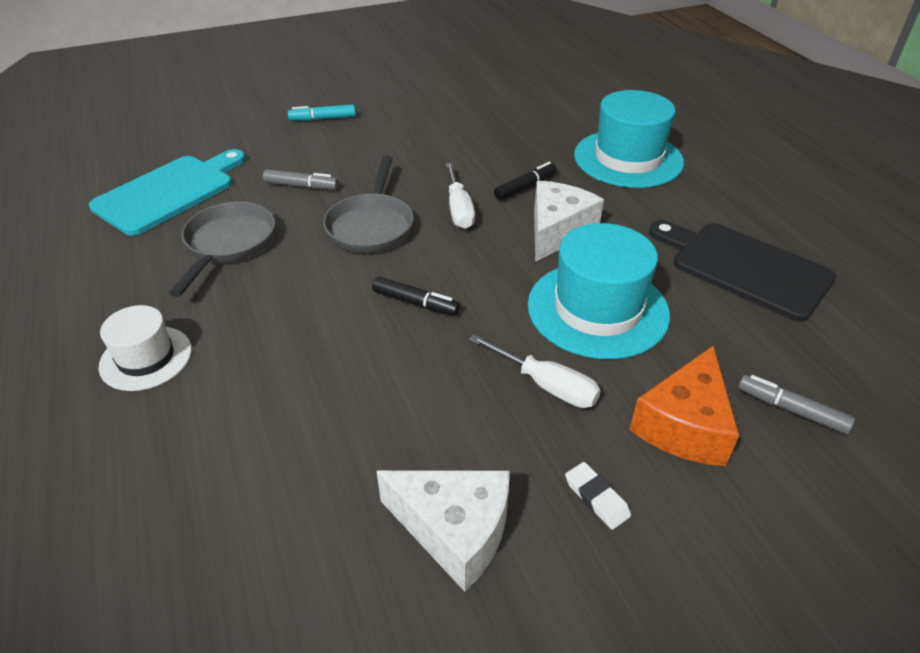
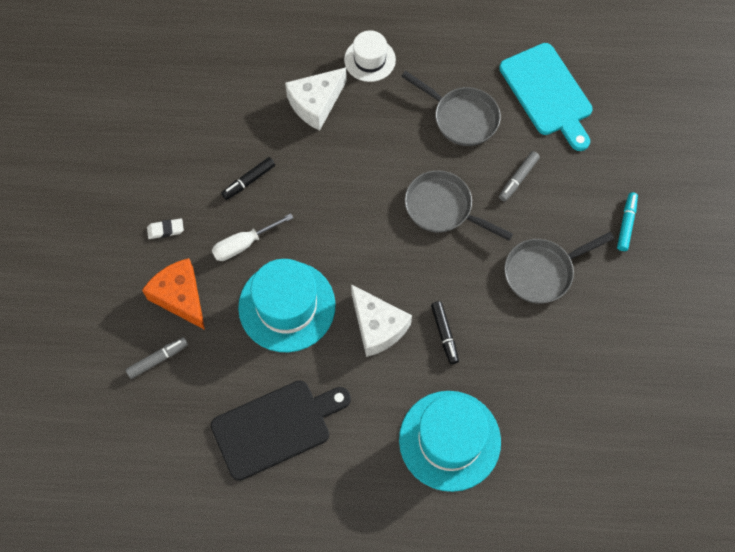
camera: 115 degrees right, 25 degrees up
(408, 149) = (542, 272): none -> grey pan
(416, 303) = (347, 205): black marker -> black marker (248, 181)
(454, 531) = (184, 163): white cheese -> white cheese (316, 103)
(459, 209) = (437, 273): white screwdriver -> none

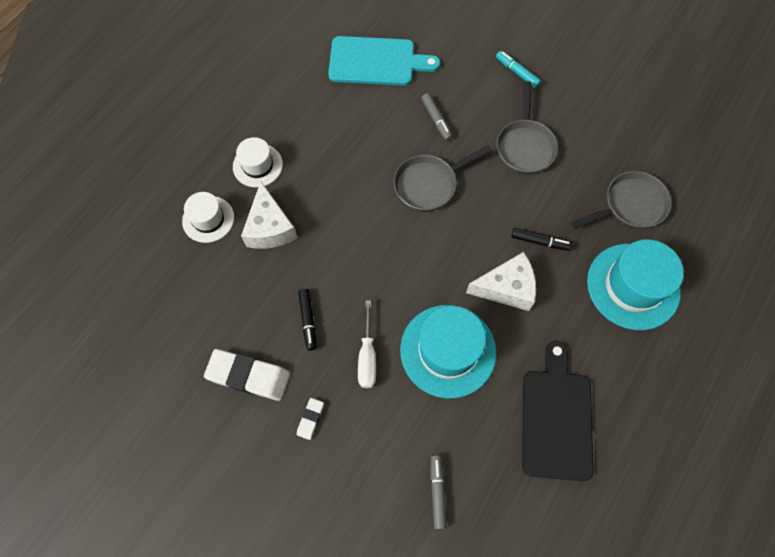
camera: 60 degrees left, 0 degrees up
(175, 164) = (248, 376): none -> white eraser
(180, 297) = (386, 439): orange cheese -> none
(294, 53) = (208, 219): none -> white hat
(462, 118) = (358, 129): grey pan -> grey pan (630, 206)

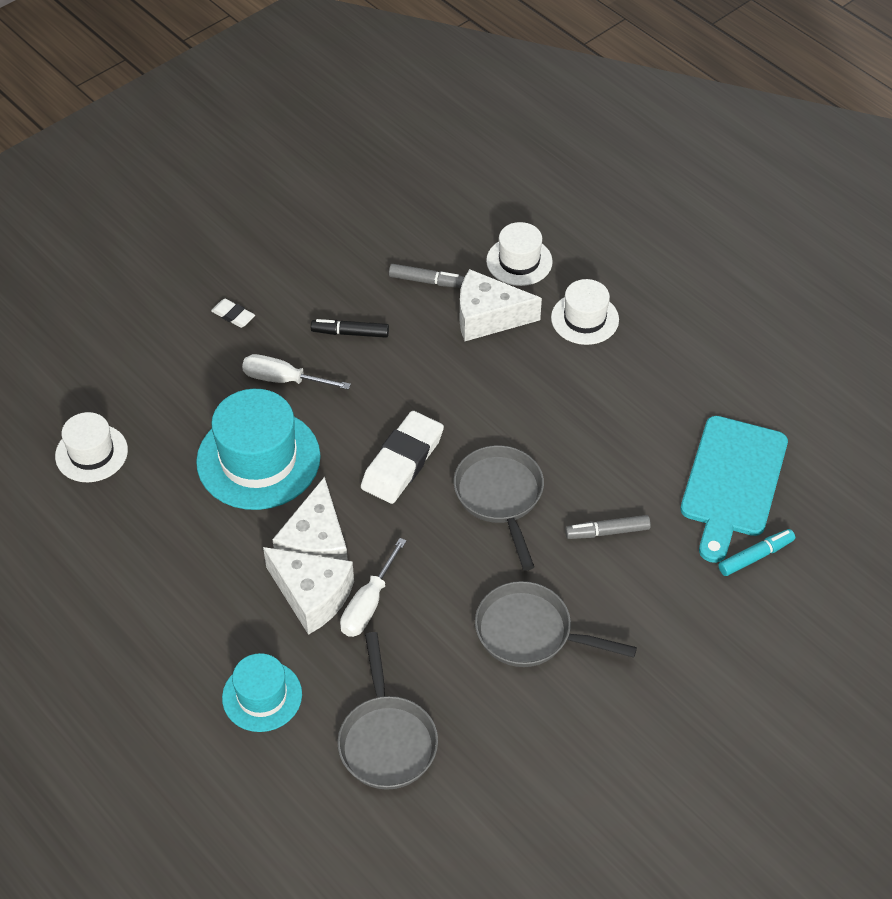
camera: 105 degrees right, 15 degrees down
(248, 376) = (305, 271): white eraser -> white eraser (402, 461)
(437, 492) = (103, 410): grey marker -> grey marker (426, 281)
(483, 484) = (91, 453): none -> white hat
(517, 72) = (672, 663): turquoise marker -> turquoise marker (755, 556)
(540, 242) = (368, 603): black marker -> white screwdriver
(548, 278) = (312, 596): none -> white cheese
(556, 418) = (129, 547): black cutting board -> none
(633, 286) = (262, 696): turquoise hat -> turquoise hat, size x0.59

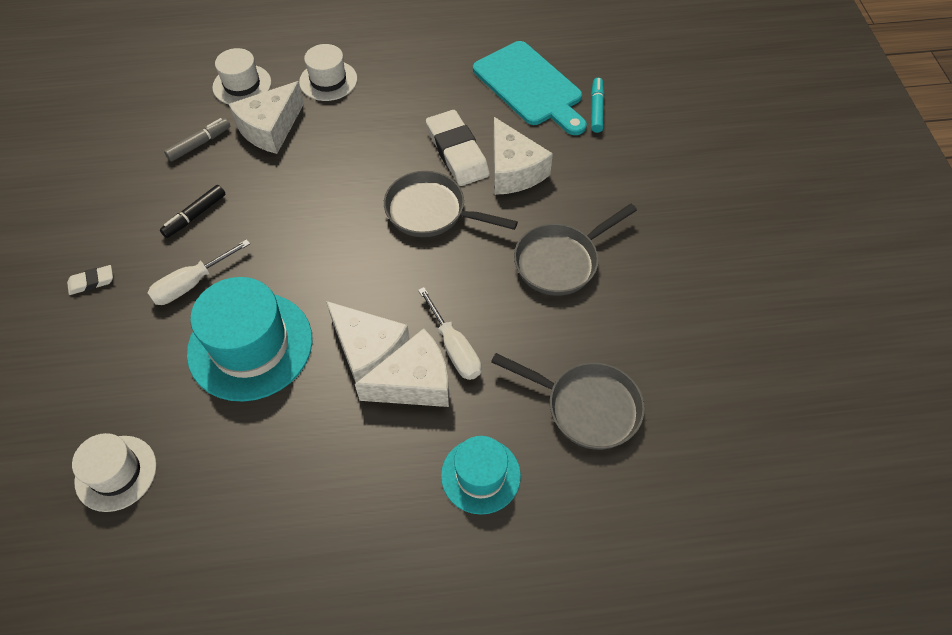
camera: 55 degrees left, 5 degrees up
(402, 461) = (345, 251): white eraser -> white eraser (457, 152)
(607, 532) = (513, 171): grey marker -> white cheese

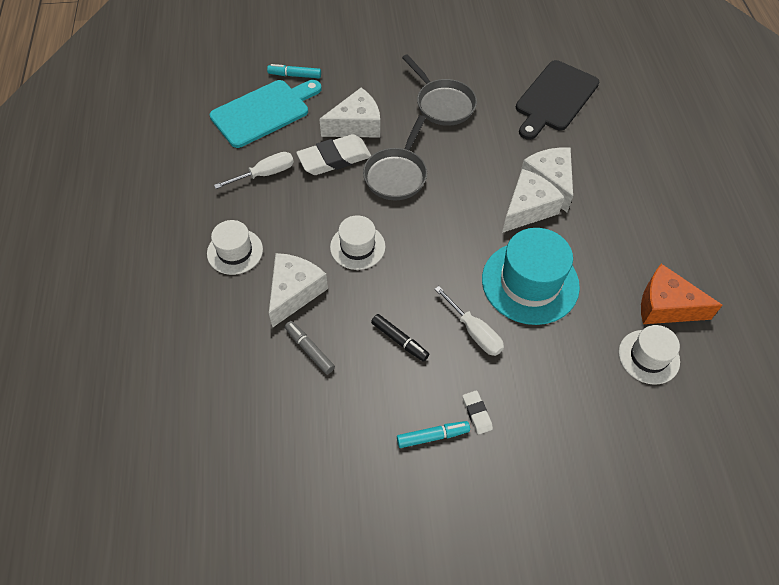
camera: 90 degrees left, 0 degrees up
(77, 243) = (432, 436): none -> turquoise marker
(187, 509) = (666, 306): none -> orange cheese
(242, 85) = (230, 323): white hat -> white hat (357, 247)
(270, 128) = (294, 292): white cheese -> white cheese turned 105 degrees counterclockwise
(454, 348) = (519, 161): white screwdriver -> white screwdriver (264, 174)
(480, 475) = (610, 149): turquoise hat -> none
(586, 407) = (555, 98): grey pan -> black cutting board

